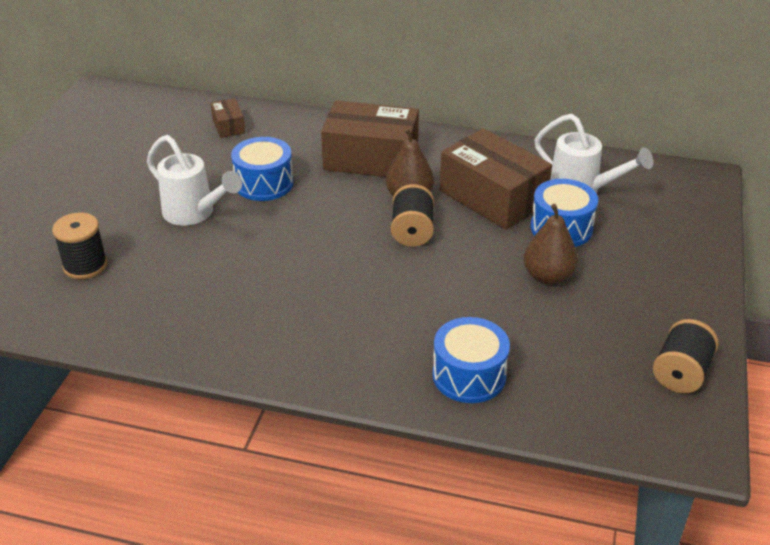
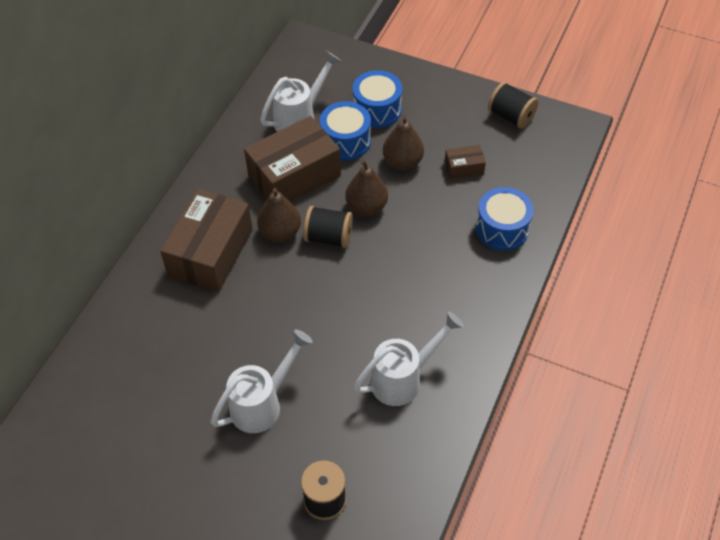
camera: 80 degrees left, 15 degrees up
(228, 126) = (112, 369): brown box -> brown box (464, 168)
(229, 306) = (404, 378): none -> white watering can
(264, 183) = (227, 342): blue drum -> blue drum (377, 110)
(465, 254) = (366, 207): none -> brown pear

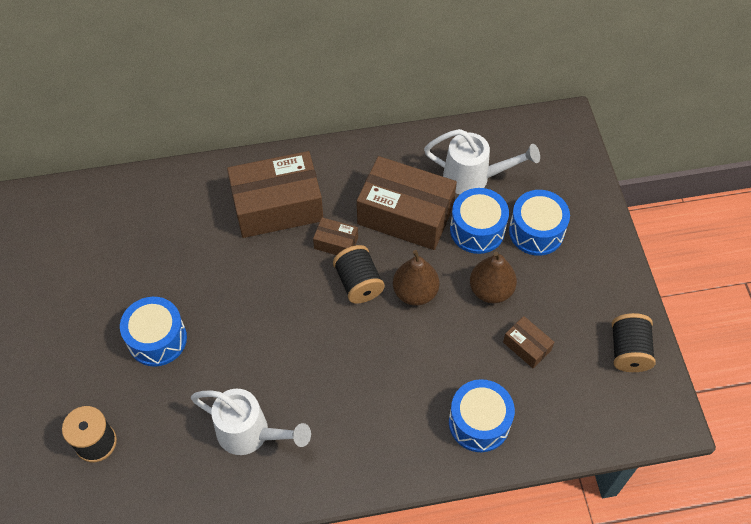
camera: 55 degrees right, 5 degrees up
(263, 403) = (157, 339): white watering can -> blue drum
(280, 232) = (336, 243): brown pear -> brown box

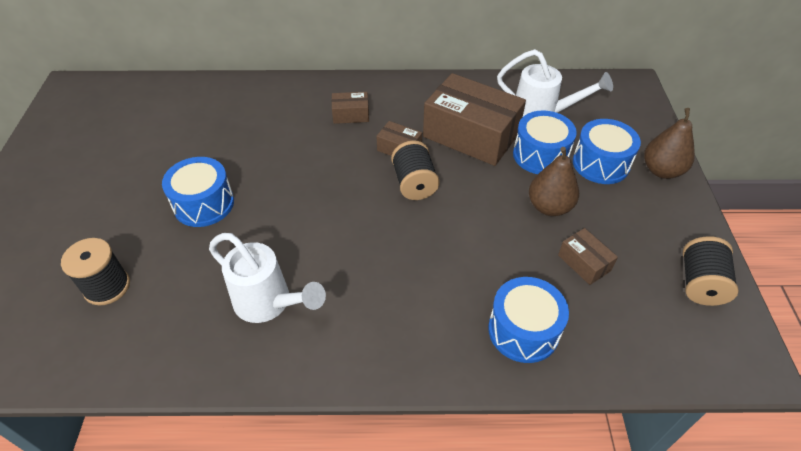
camera: 10 degrees right, 10 degrees down
(277, 206) = (351, 115): brown box -> brown box, size x0.45
(415, 292) = (470, 198): brown pear -> brown pear (661, 170)

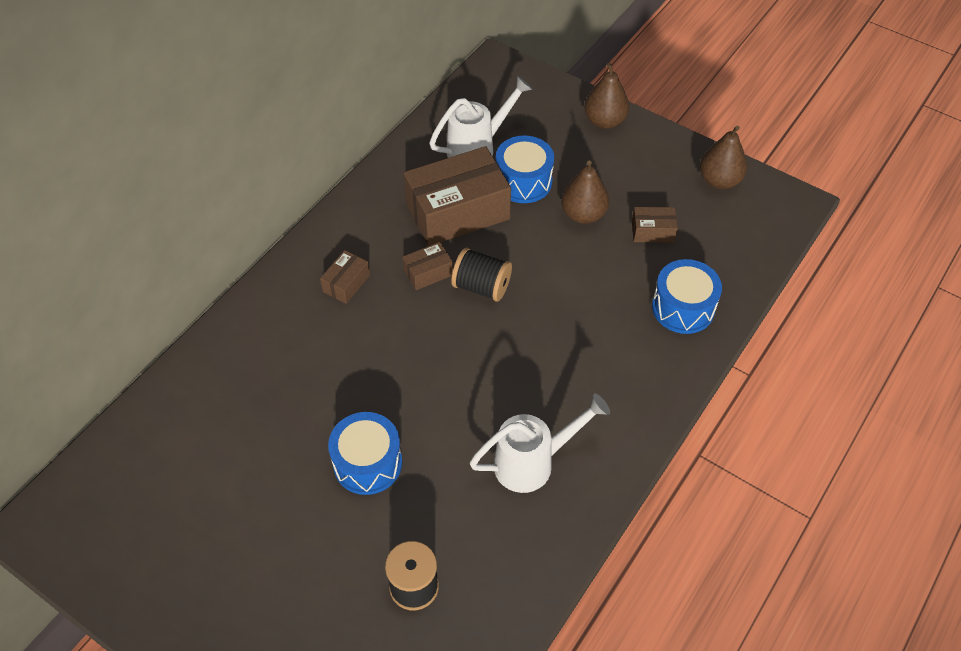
camera: 55 degrees left, 5 degrees up
(600, 164) = (566, 151): blue drum -> none
(700, 283) = (719, 180): black spool -> brown pear

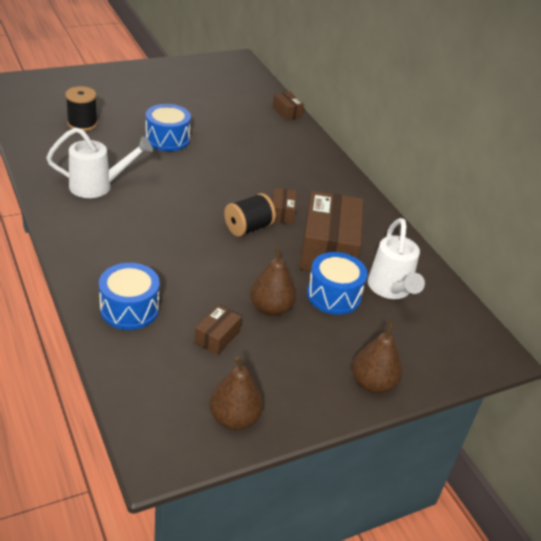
camera: 115 degrees right, 15 degrees down
(346, 283) = (303, 180): brown box -> brown box (287, 112)
(533, 462) = (98, 186): white watering can -> white watering can turned 105 degrees counterclockwise

